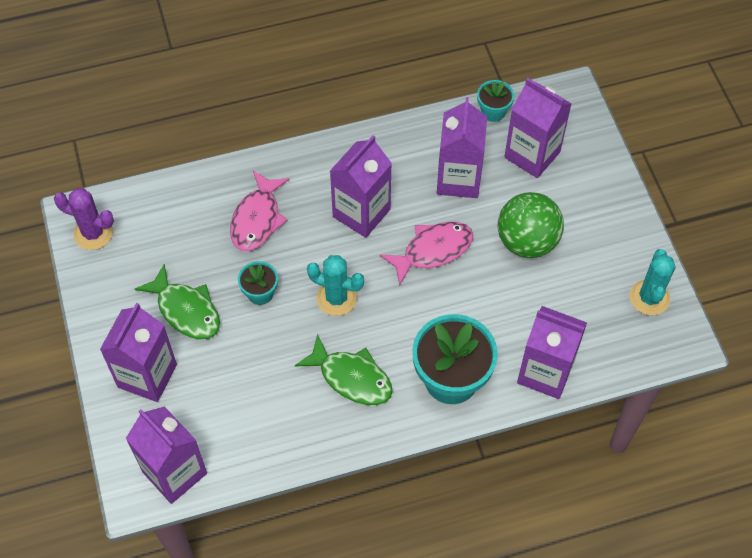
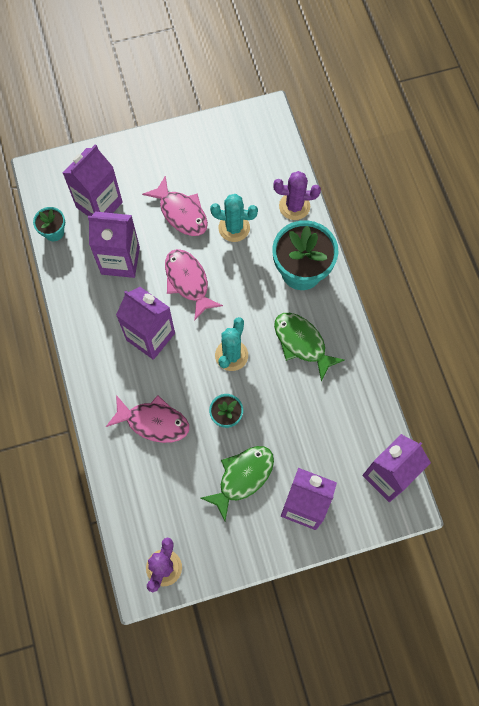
camera: 90 degrees left, 10 degrees up
(351, 377) = (302, 343): green fish -> green fish turned 75 degrees counterclockwise
(527, 241) = (181, 213): green ball -> pink fish
(545, 372) = (294, 206): purple carton -> purple cactus
(649, 297) = (231, 133): turquoise cactus -> turquoise cactus (234, 228)

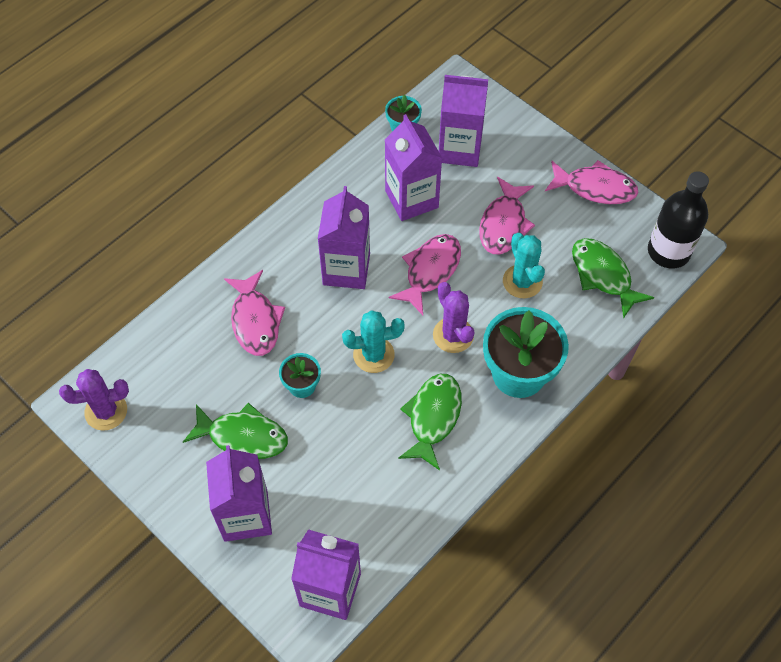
camera: 60 degrees right, 10 degrees down
(190, 139) = (595, 188): none -> pink fish
(261, 176) = (603, 275): none -> green fish
(268, 126) = (668, 251): none -> black bottle
(294, 206) = (591, 326): purple cactus -> purple cactus (453, 335)

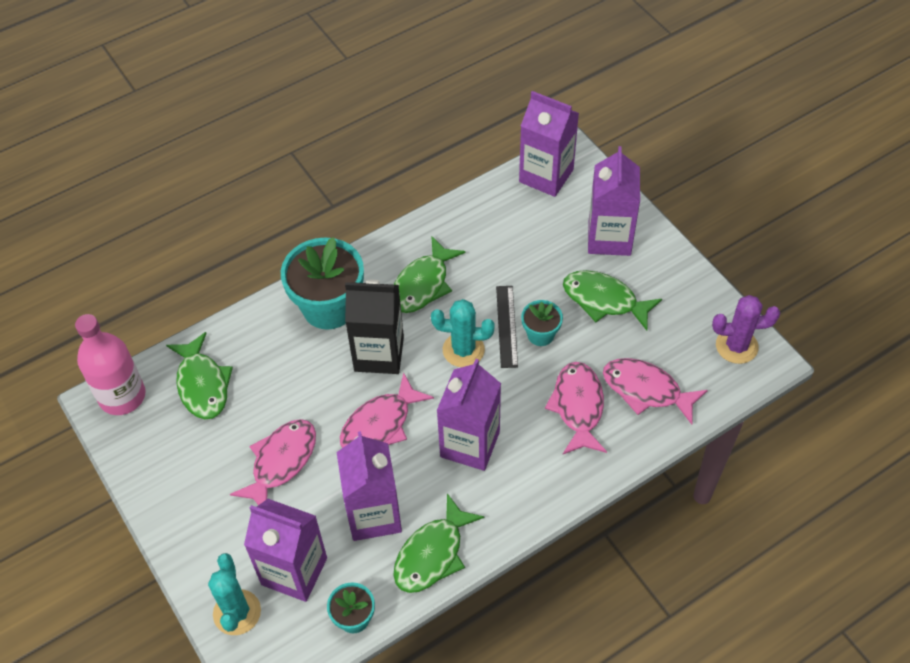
camera: 165 degrees left, 5 degrees down
(337, 388) = (506, 326): none -> black ruler
(355, 180) = (432, 554): none -> green fish
(453, 335) = (379, 354): purple cactus -> black carton
(522, 281) = (288, 394): turquoise cactus -> turquoise cactus (237, 612)
(595, 188) = (160, 485): pink fish -> pink fish (646, 390)
(668, 251) = (122, 396): black bottle -> pink bottle

